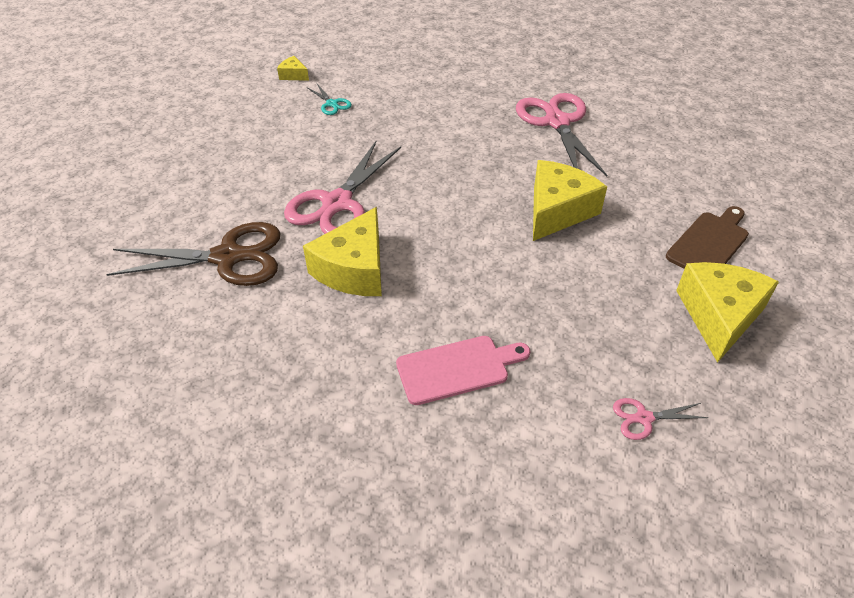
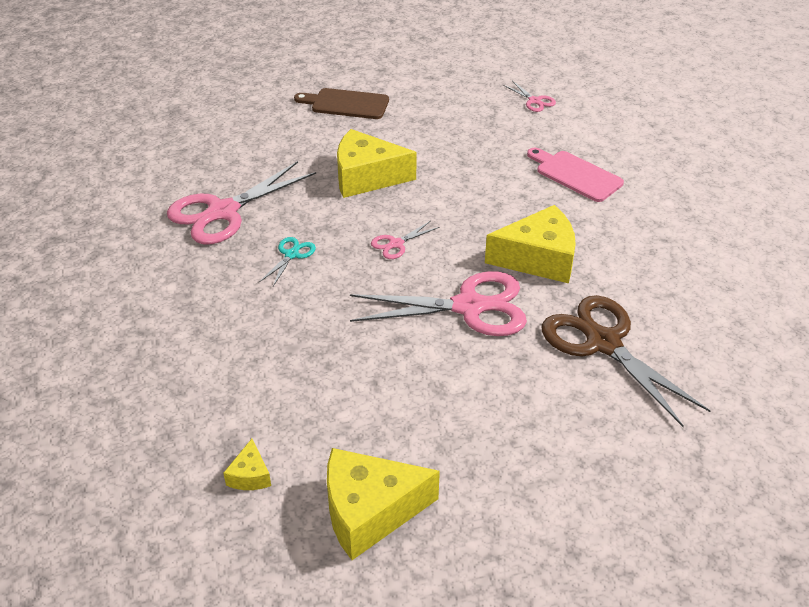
camera: 120 degrees left, 5 degrees down
(332, 104) = (297, 397): turquoise scissors -> turquoise scissors (291, 255)
(445, 194) = (396, 244): none -> pink scissors
(719, 316) = (421, 90): yellow cheese -> yellow cheese (369, 511)

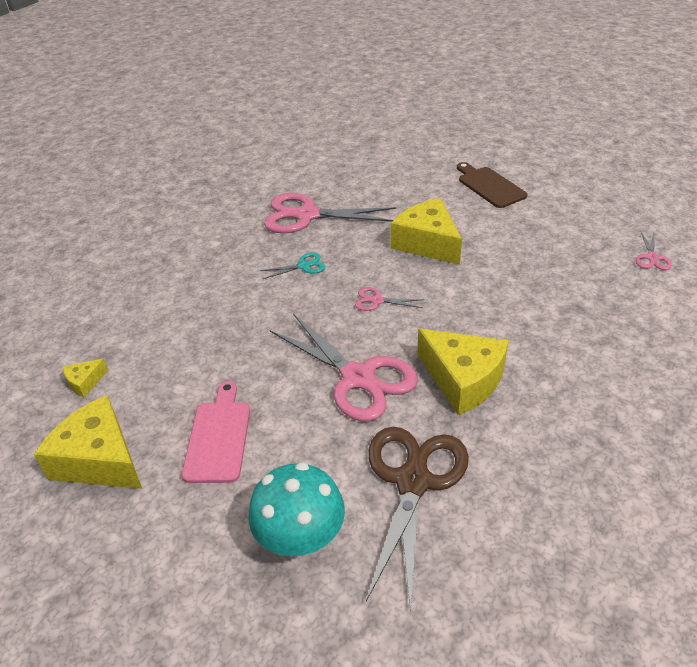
camera: 50 degrees right, 0 degrees up
(575, 175) = (598, 336): pink cutting board -> pink cutting board (219, 437)
(592, 430) = (301, 538): none -> turquoise mushroom

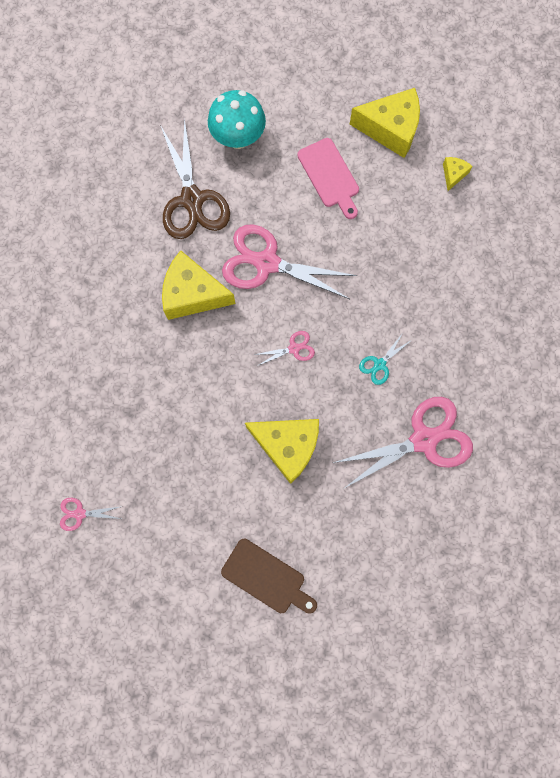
camera: 150 degrees right, 35 degrees up
(652, 258) = (79, 513): pink scissors -> pink scissors turned 75 degrees counterclockwise

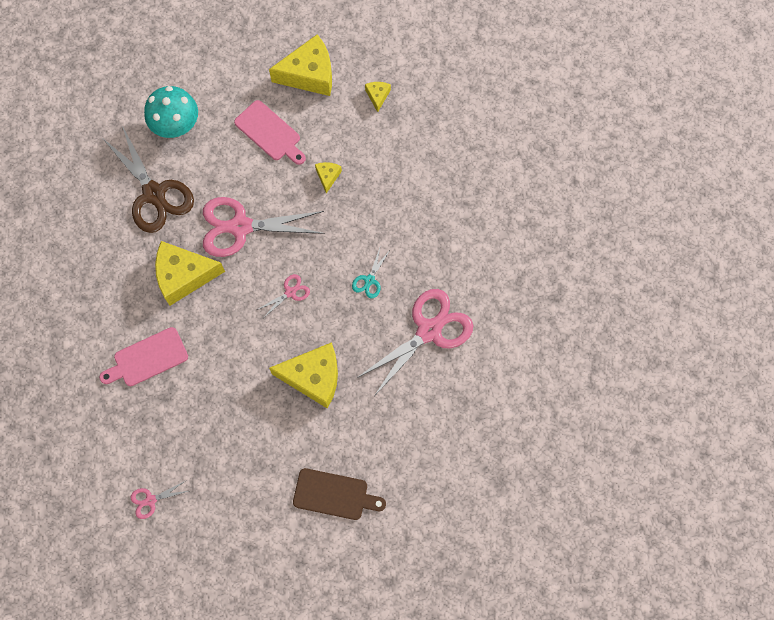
camera: 20 degrees left, 5 degrees down
(127, 366) = (147, 358): none -> pink cutting board
(373, 241) = (328, 176): none -> yellow cheese

